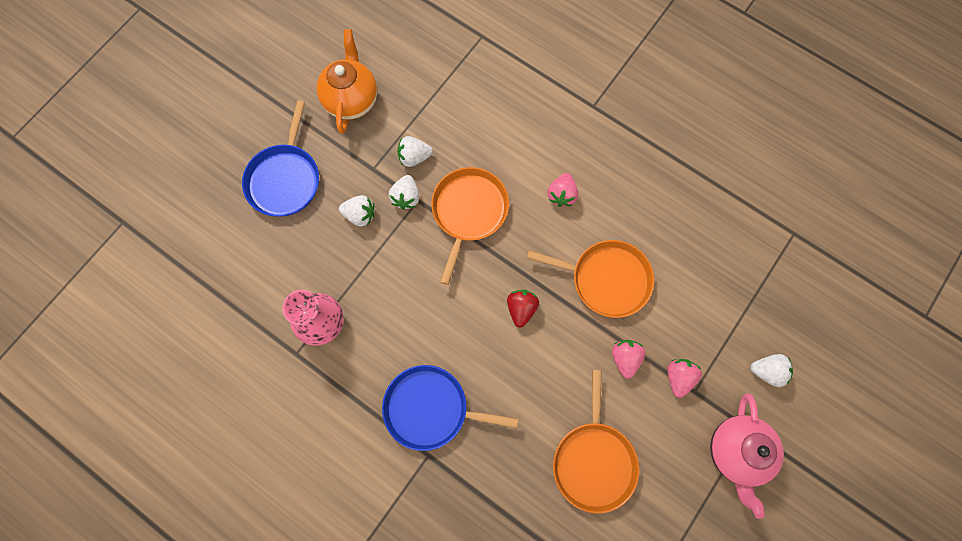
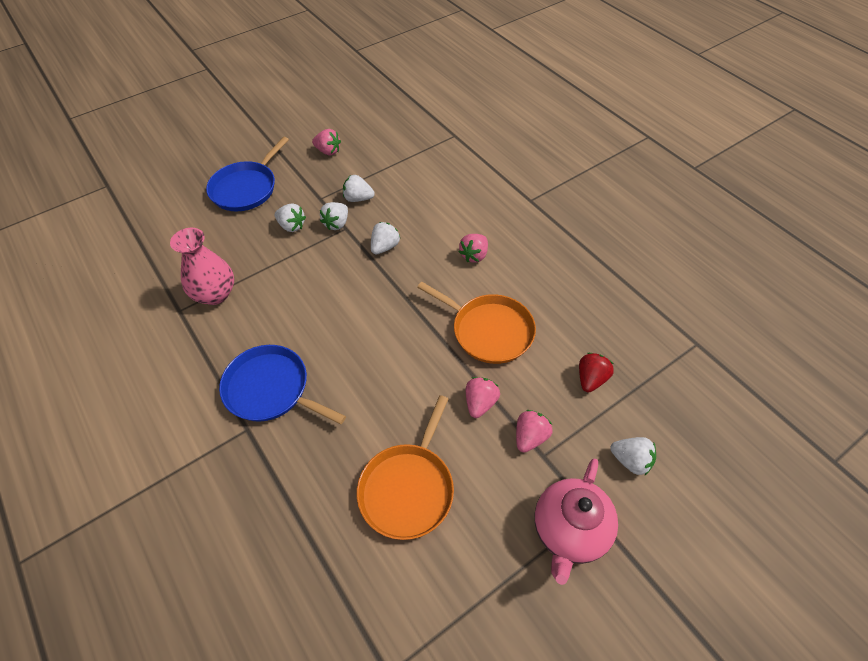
camera: 20 degrees right, 20 degrees down
(351, 99) = (328, 151): orange teapot -> pink strawberry
(468, 212) = (385, 247): orange pan -> white strawberry
(521, 309) = (396, 332): red strawberry -> red strawberry (591, 379)

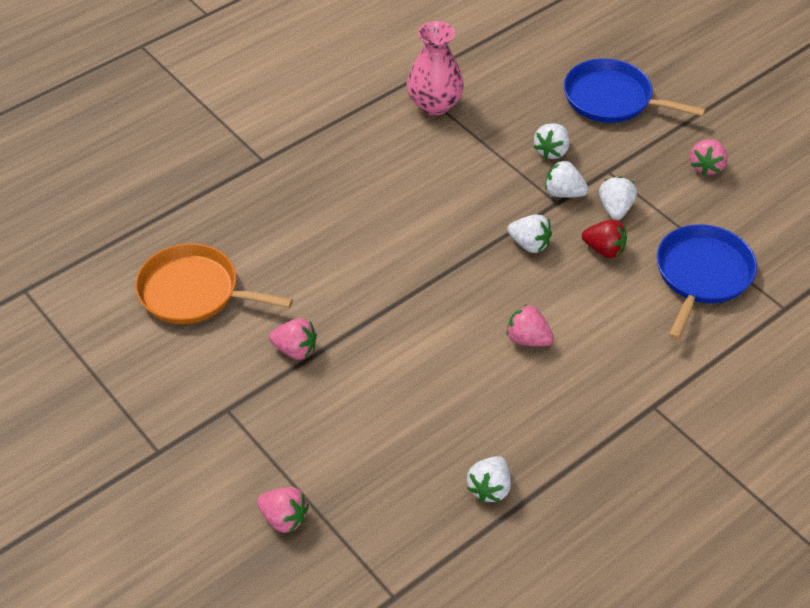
camera: 85 degrees right, 5 degrees down
(271, 389) = (310, 170): blue pan -> blue pan (702, 275)
(489, 330) = (400, 357): orange pan -> none
(530, 437) = (251, 397): pink strawberry -> pink strawberry (284, 518)
(569, 531) = (139, 429): pink teapot -> none
(591, 379) = (331, 463): red strawberry -> red strawberry (604, 250)
(630, 460) = (218, 496): white strawberry -> white strawberry (489, 488)

